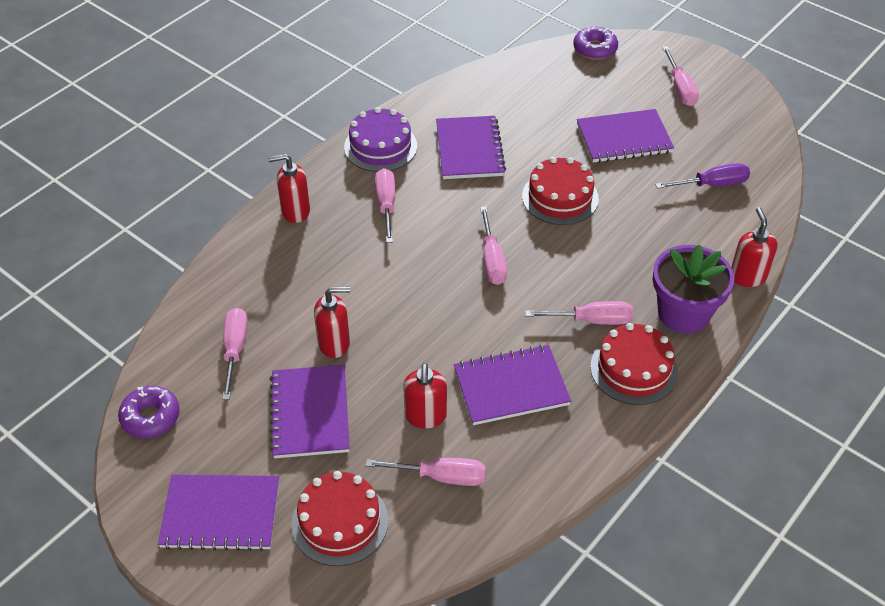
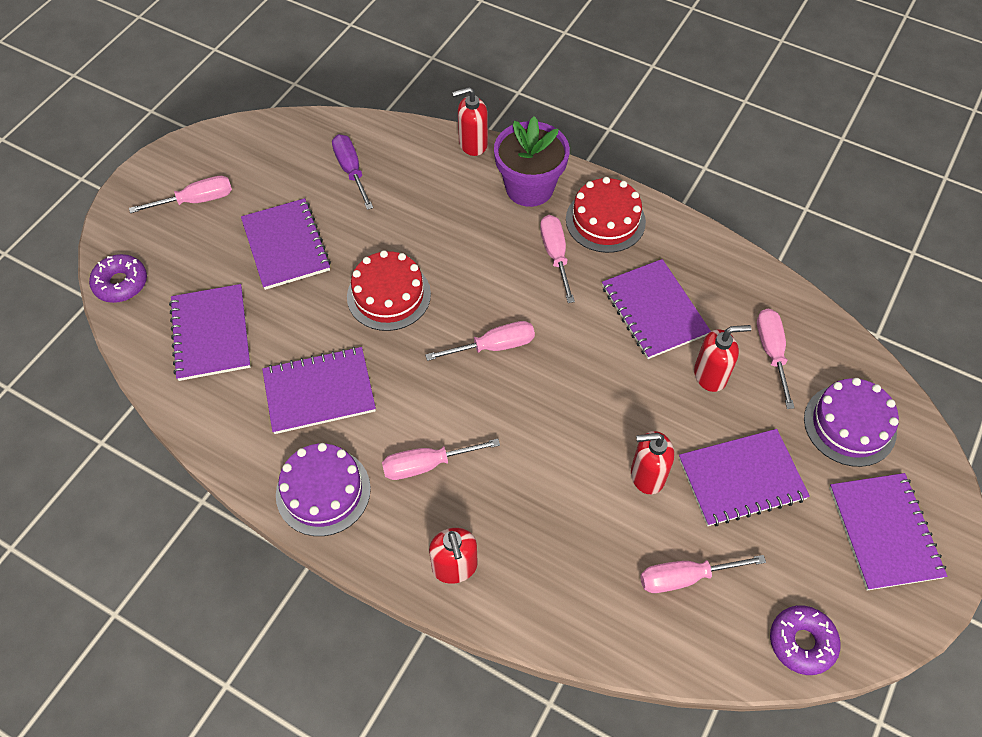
camera: 100 degrees left, 10 degrees up
(334, 343) = (647, 475): red soap dispenser -> red soap dispenser turned 75 degrees counterclockwise
(340, 522) = (849, 425): red cake -> purple cake
(537, 94) = (211, 334): none -> purple notebook

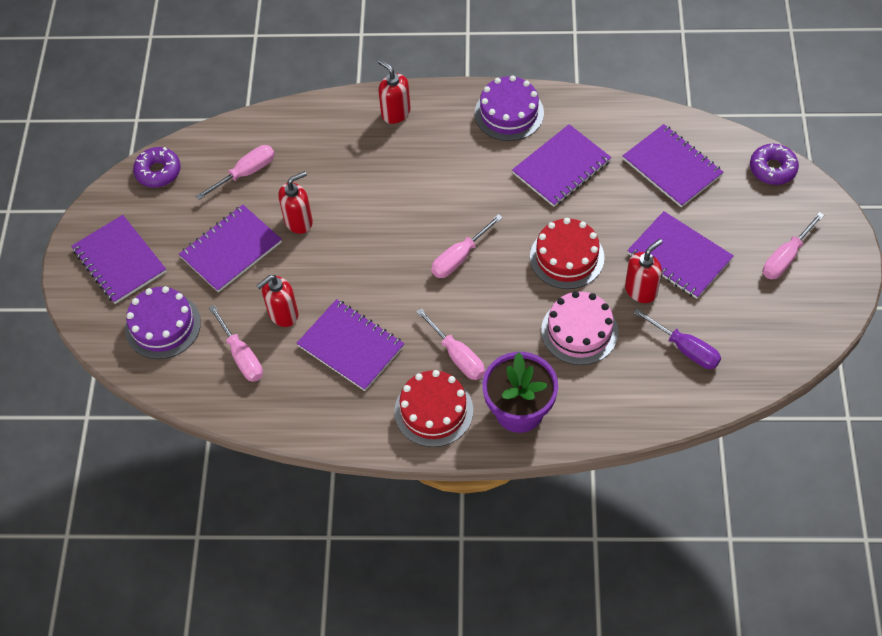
camera: 155 degrees right, 0 degrees up
(427, 464) = (453, 159): pink screwdriver -> none
(429, 225) = (579, 331): none -> pink cake
(472, 144) = (600, 431): red soap dispenser -> red soap dispenser (641, 290)

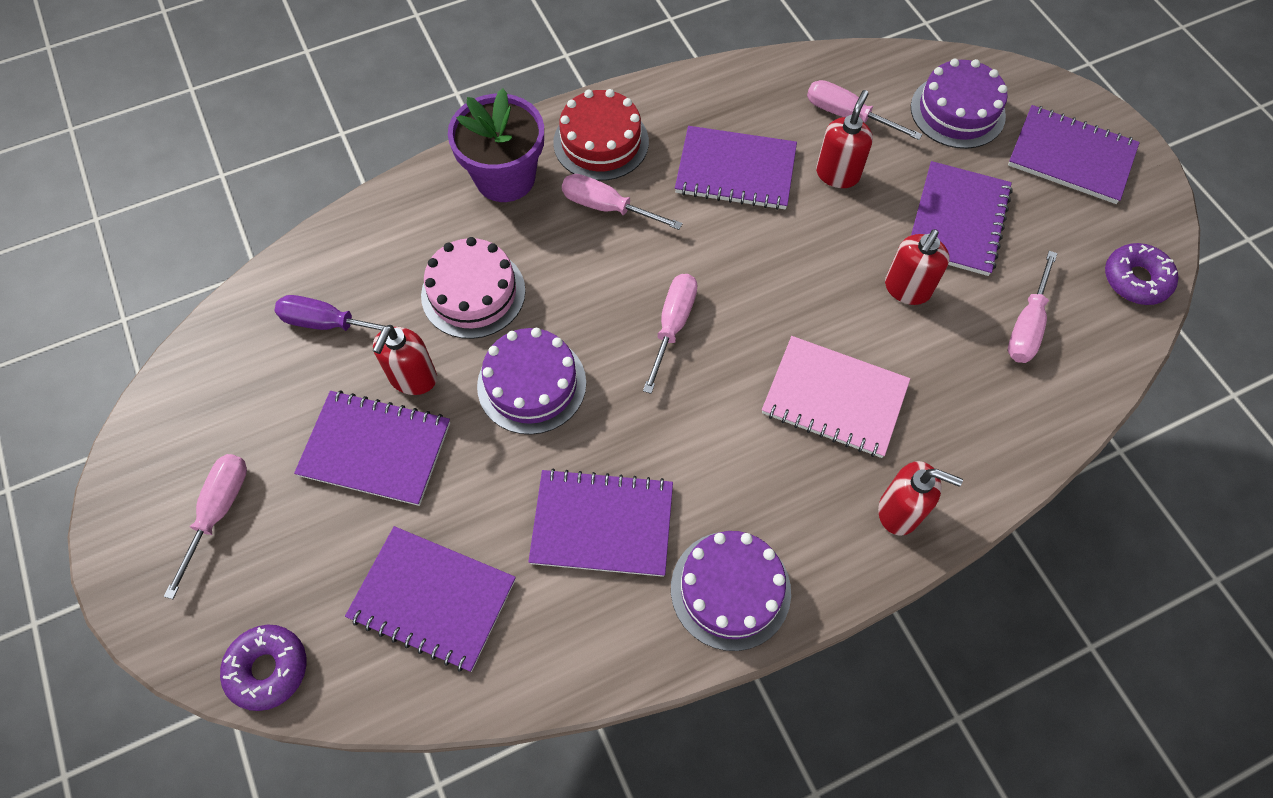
camera: 150 degrees right, 5 degrees up
(389, 179) = (834, 398): none -> pink notebook
(561, 167) = (602, 524): purple notebook -> purple notebook turned 75 degrees clockwise
(567, 257) = (531, 384): red cake -> purple cake

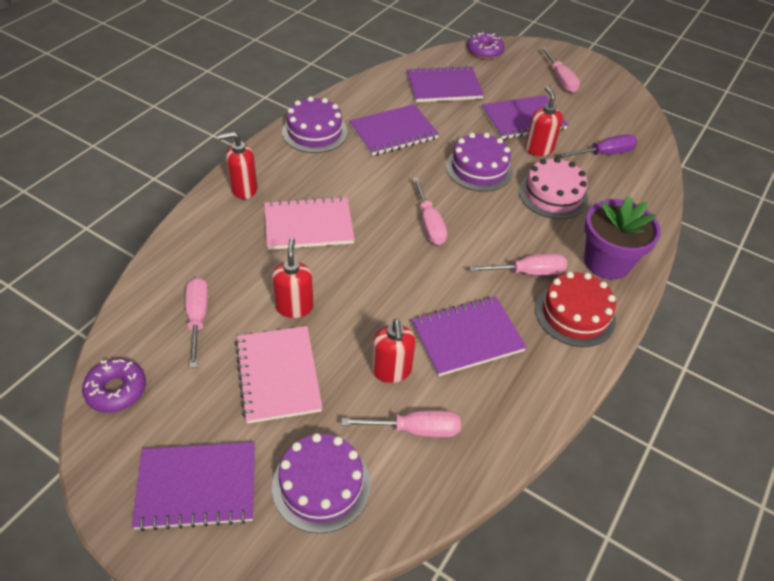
camera: 145 degrees right, 15 degrees down
(958, 220) = (278, 375): purple notebook -> pink notebook

